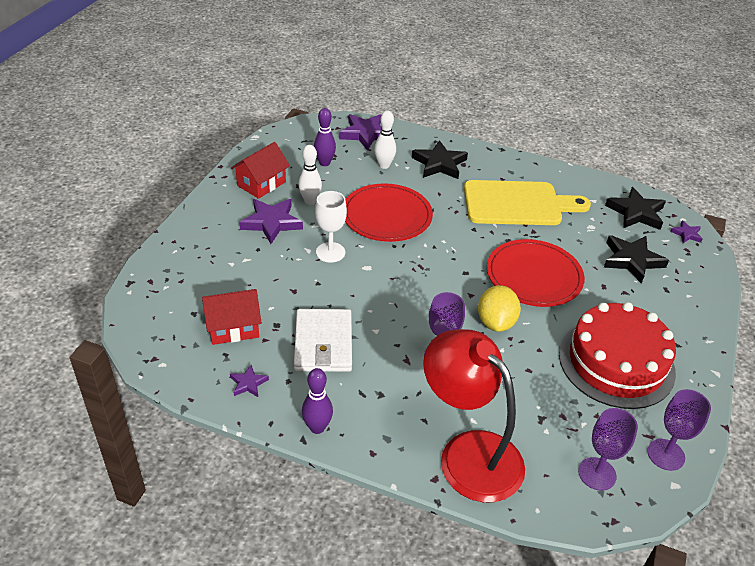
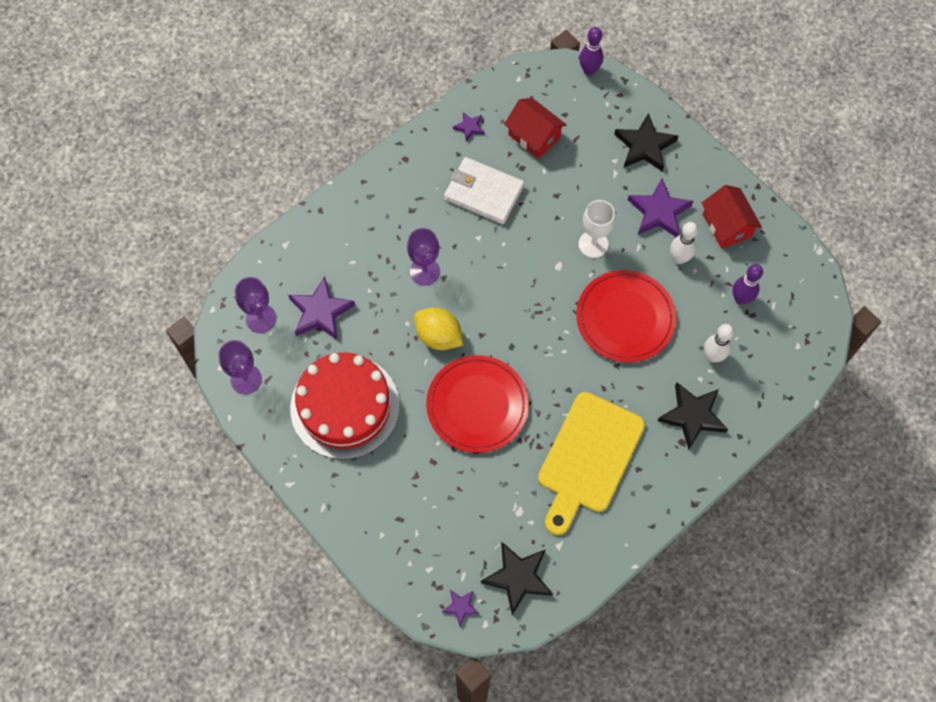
camera: 120 degrees right, 25 degrees up
(233, 327) = (534, 136): red house -> red house turned 60 degrees counterclockwise
(317, 427) = (404, 156): purple bowling pin -> purple bowling pin (589, 70)
(365, 134) = (782, 365): purple star -> purple star (320, 312)
(468, 453) = (327, 243): red lamp -> none
(632, 260) = (452, 516): black star -> black star (644, 146)

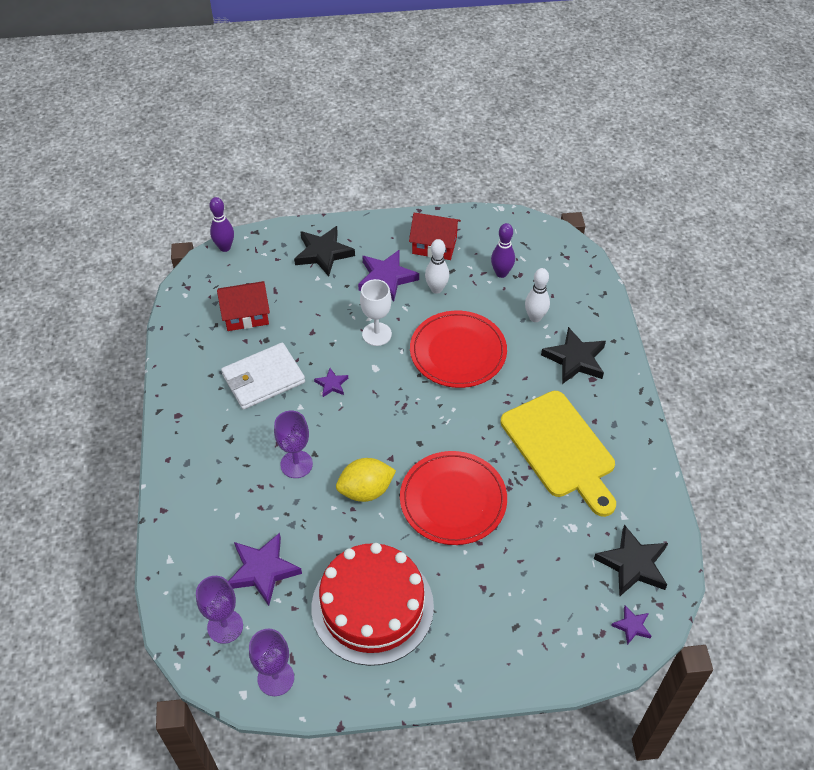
camera: 55 degrees left, 15 degrees down
(469, 127) = (194, 352): purple star -> purple star (332, 384)

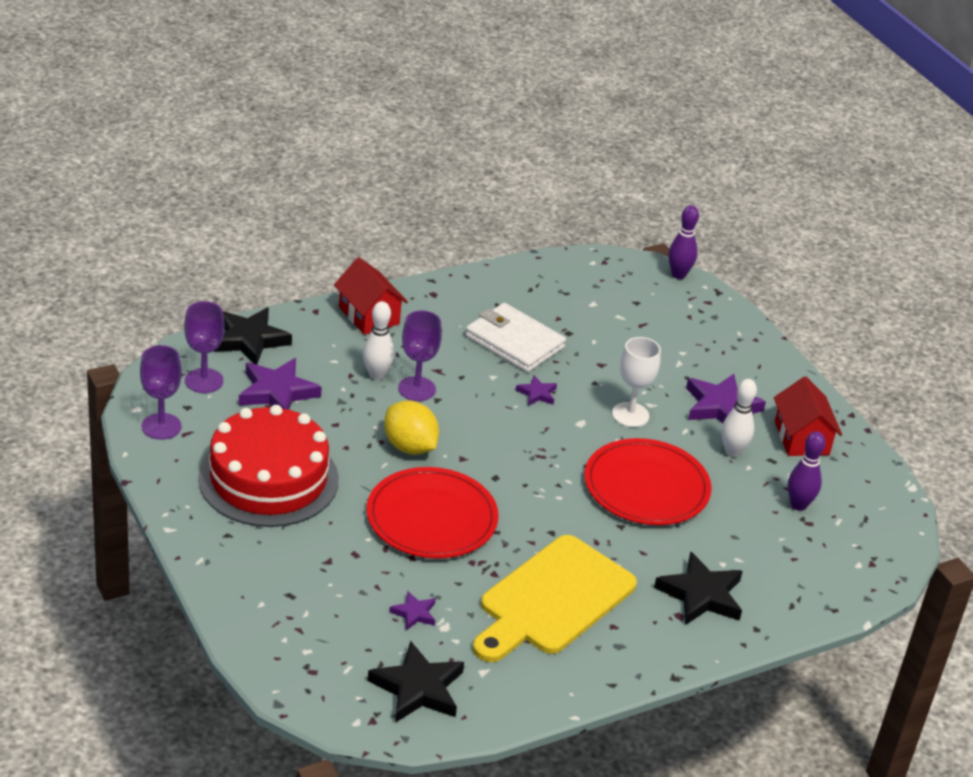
camera: 65 degrees right, 15 degrees down
(246, 315) = (593, 311): red house -> red house (369, 315)
(323, 253) = (723, 349): black star -> black star (249, 340)
(535, 317) = (745, 547): white bowling pin -> white bowling pin (376, 375)
(632, 626) = (332, 697): purple star -> purple star (414, 613)

